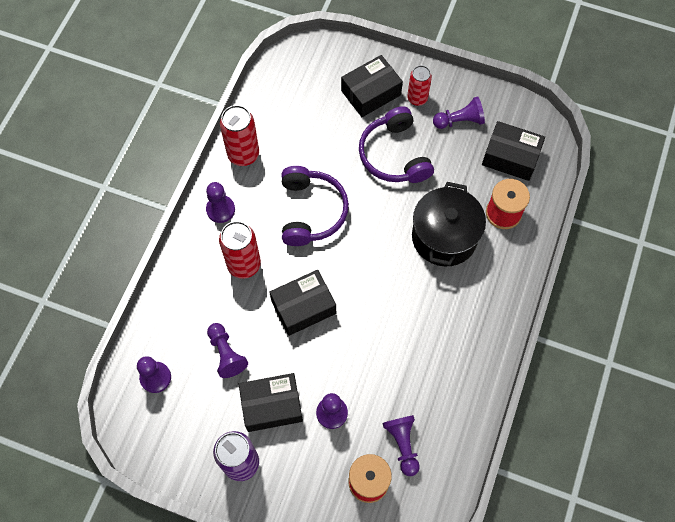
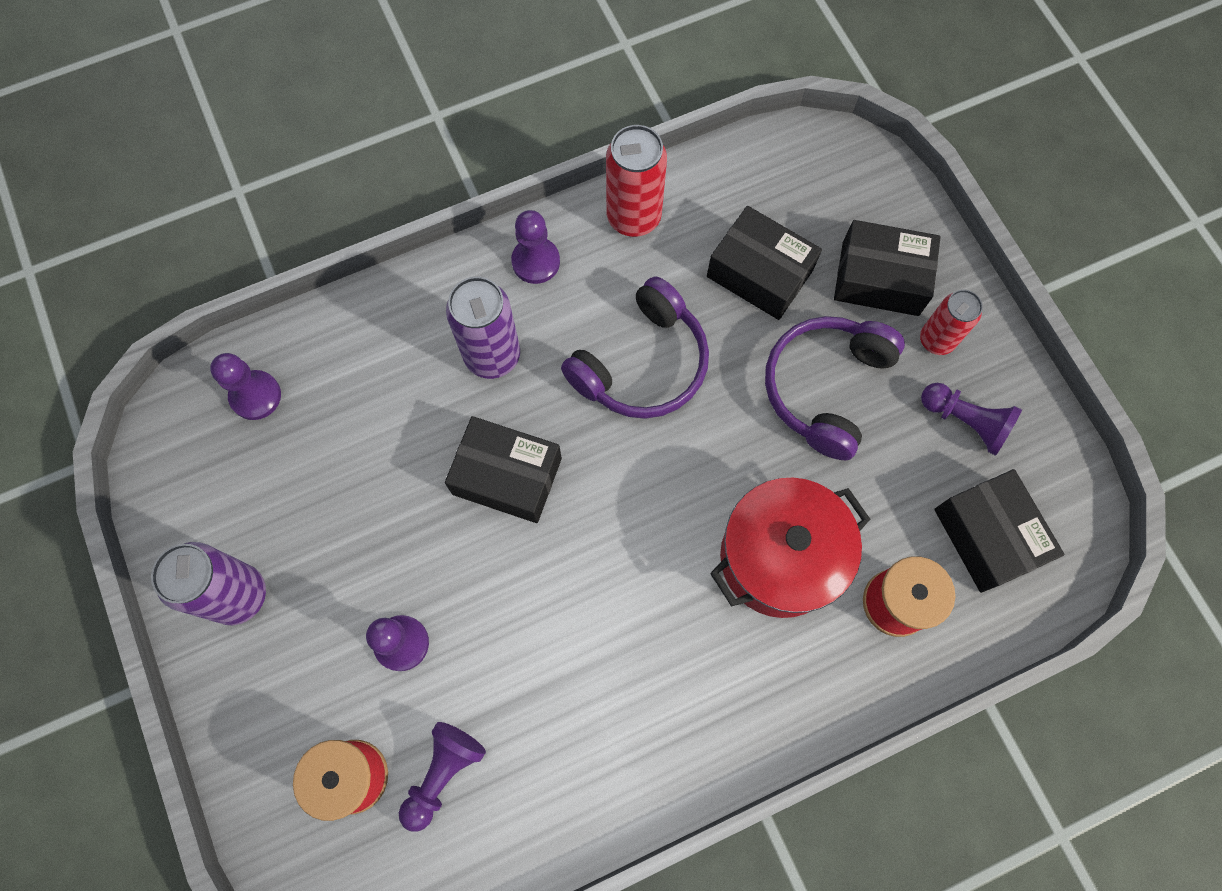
camera: 45 degrees right, 5 degrees up
(226, 354) = (360, 445): purple pawn -> none
(244, 265) = (492, 355): red can -> purple can
(271, 405) = (344, 561): black box -> black box (759, 273)
(444, 237) = (779, 558): black pot -> red pot

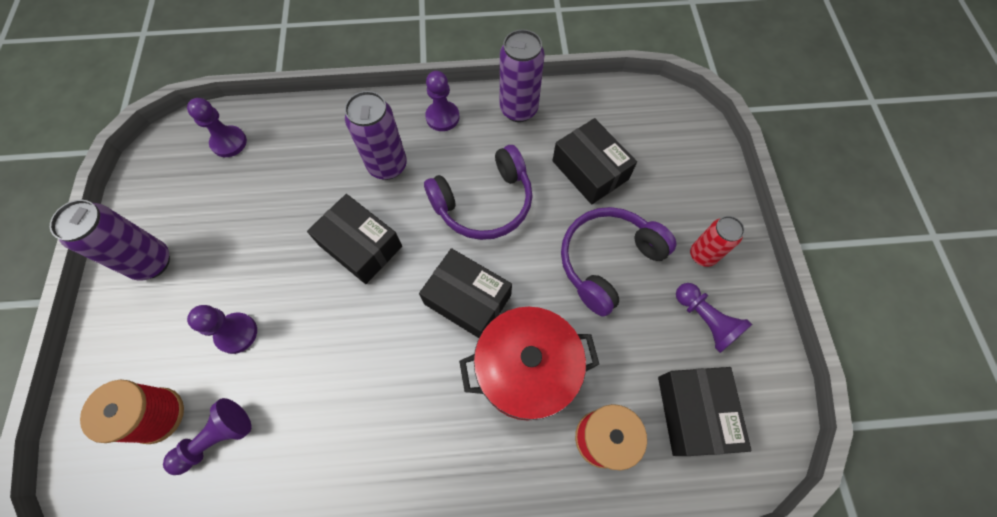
camera: 20 degrees right, 5 degrees down
(633, 217) = (518, 109): red can -> purple can
(880, 278) = (675, 200): black box -> black box (467, 299)

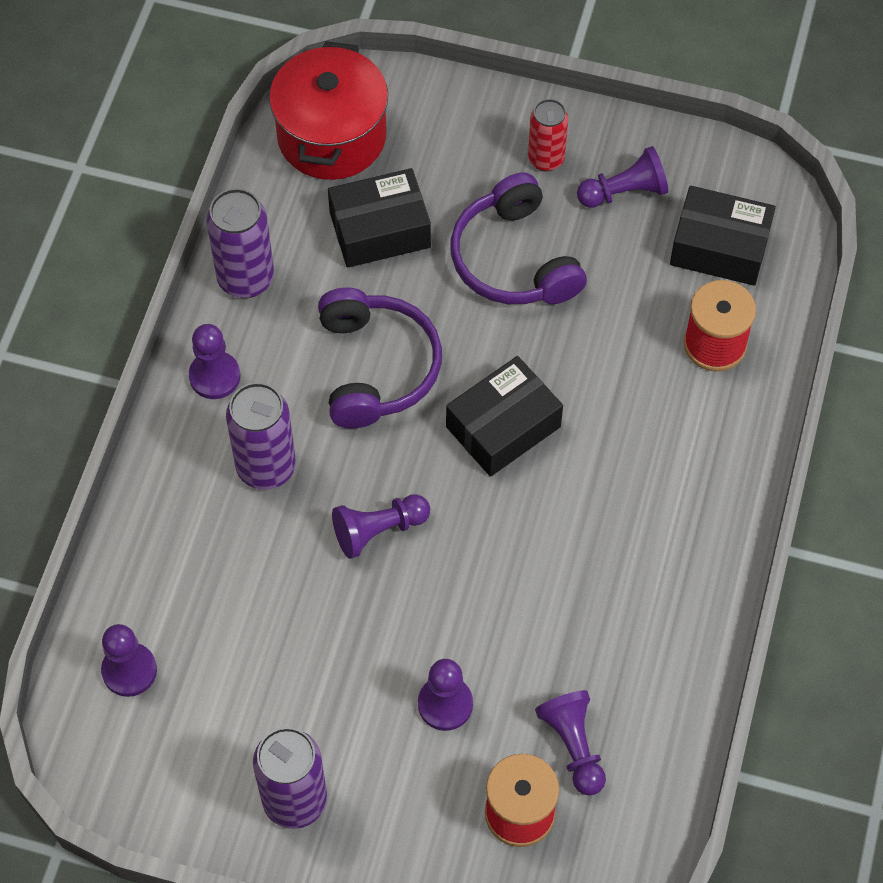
camera: 70 degrees left, 5 degrees down
(360, 246) = (378, 530): black box -> purple pawn
(526, 371) = (615, 393): red pot -> red pot (331, 136)

